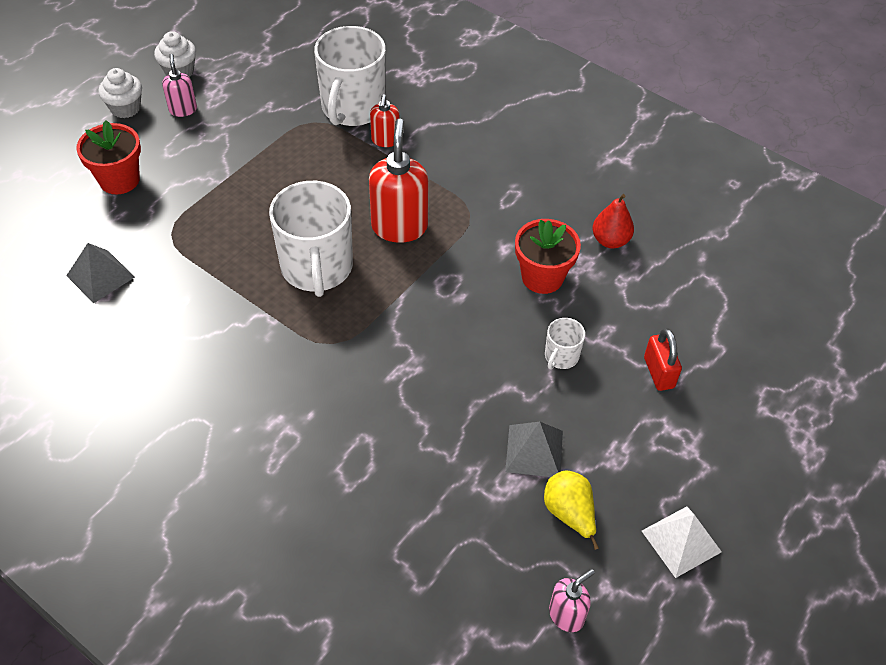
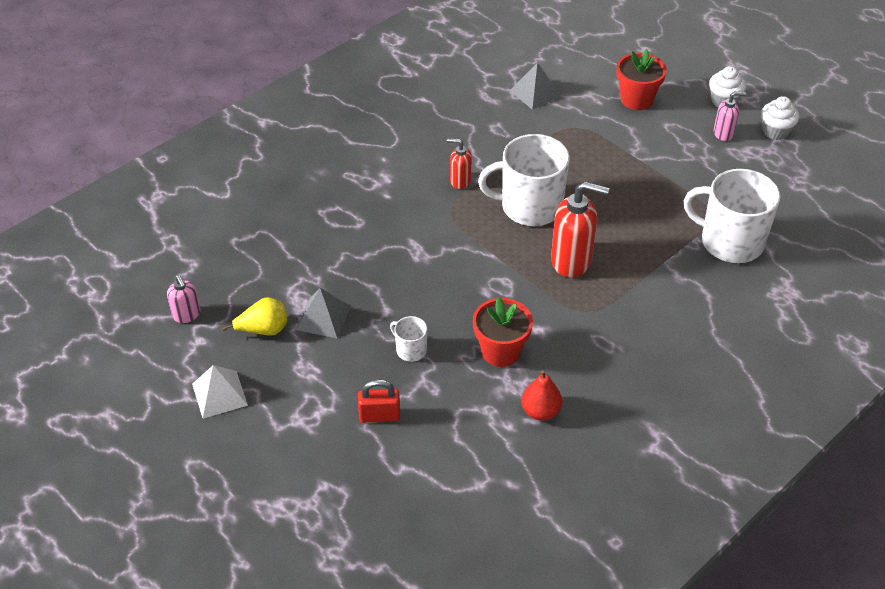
camera: 100 degrees right, 5 degrees down
(385, 140) = (684, 261): red soap dispenser -> red soap dispenser (460, 181)

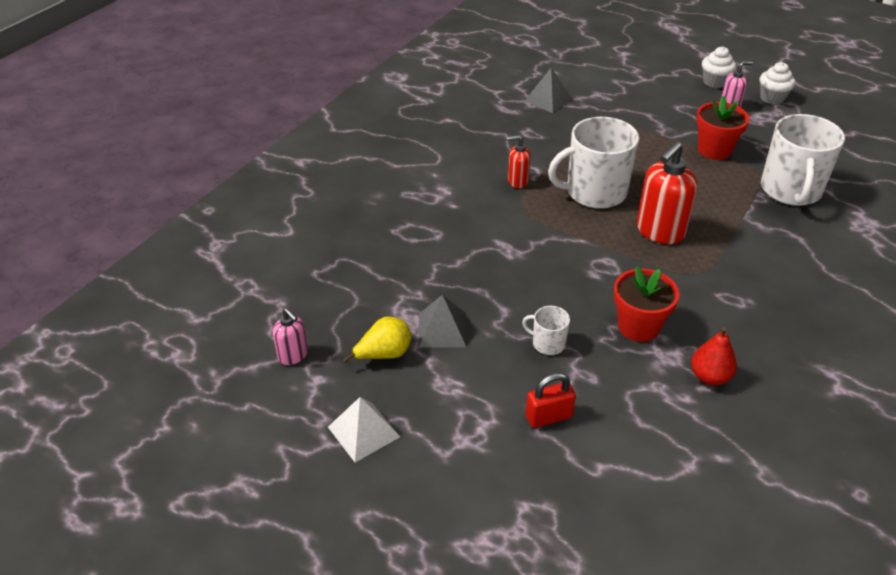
camera: 15 degrees left, 5 degrees down
(571, 261) = (659, 231): red soap dispenser -> red soap dispenser turned 135 degrees clockwise
(636, 99) = (640, 92): red flower pot -> red flower pot (714, 150)
(730, 242) = (790, 190): white mug -> white mug turned 90 degrees counterclockwise

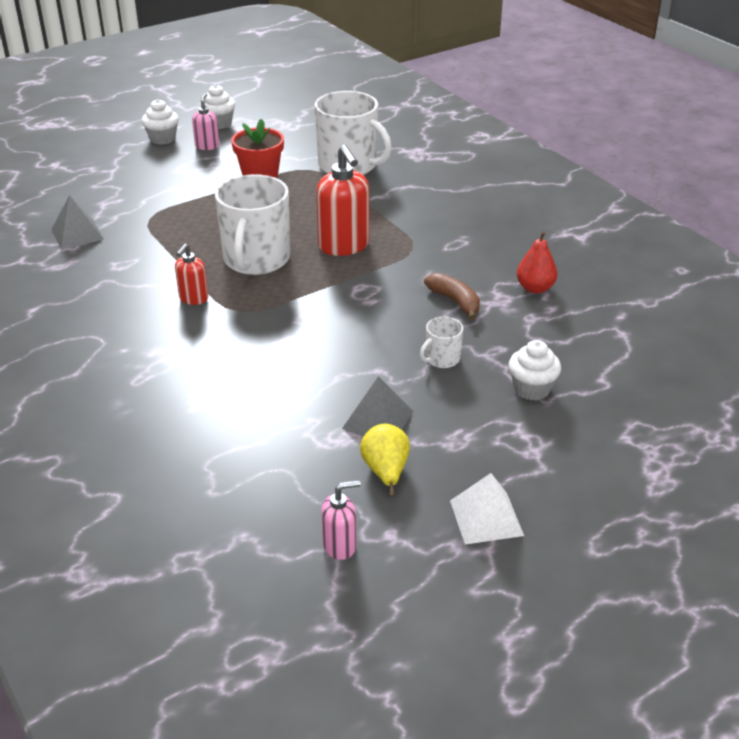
camera: 65 degrees left, 5 degrees down
(548, 416) = (531, 389): red padlock -> white cupcake
(638, 326) = (455, 301): red flower pot -> brown banana

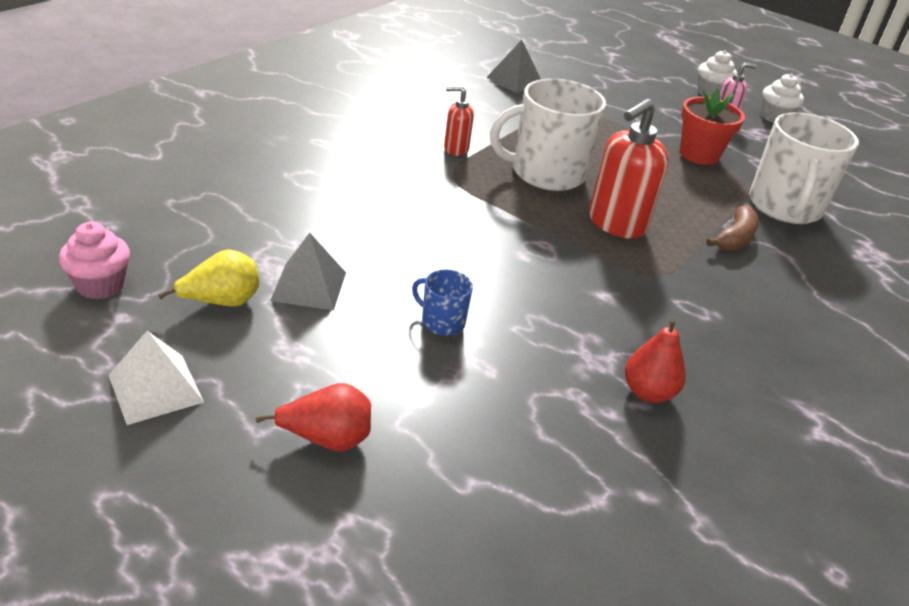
camera: 65 degrees right, 0 degrees up
(340, 546) = (100, 285): pink soap dispenser -> pink cupcake
(442, 359) = (442, 322): white mug -> blue mug
(455, 301) = (566, 321): brown banana -> brown banana (735, 238)
(531, 389) = (417, 408): white cupcake -> none
(554, 436) = (327, 439): none -> red pear

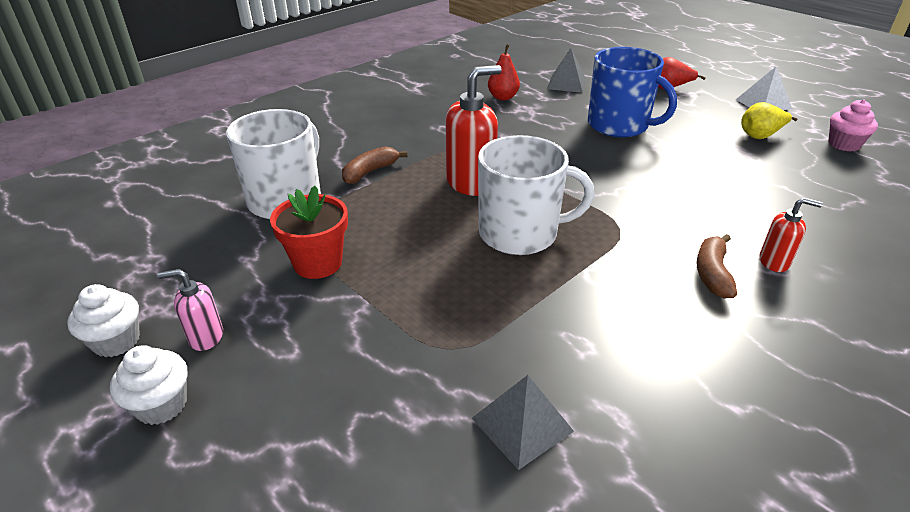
camera: 165 degrees left, 0 degrees up
(309, 286) = (711, 143): grey pyramid -> grey pyramid (566, 84)
(378, 140) = (712, 273): none -> brown banana
(442, 322) = (619, 125): blue mug -> blue mug, size x2.21
(455, 149) = (619, 263): red soap dispenser -> red soap dispenser (774, 262)

